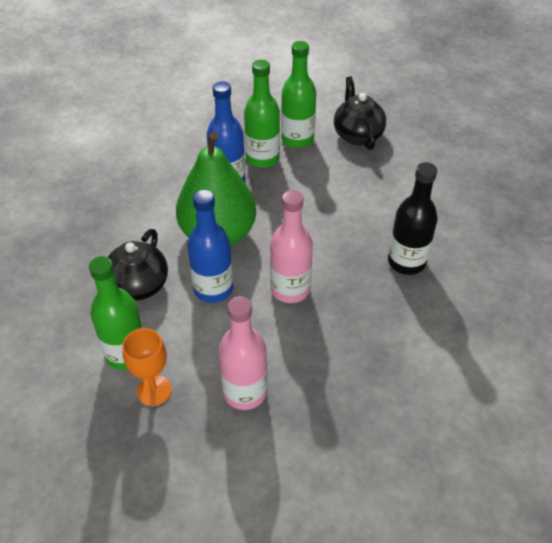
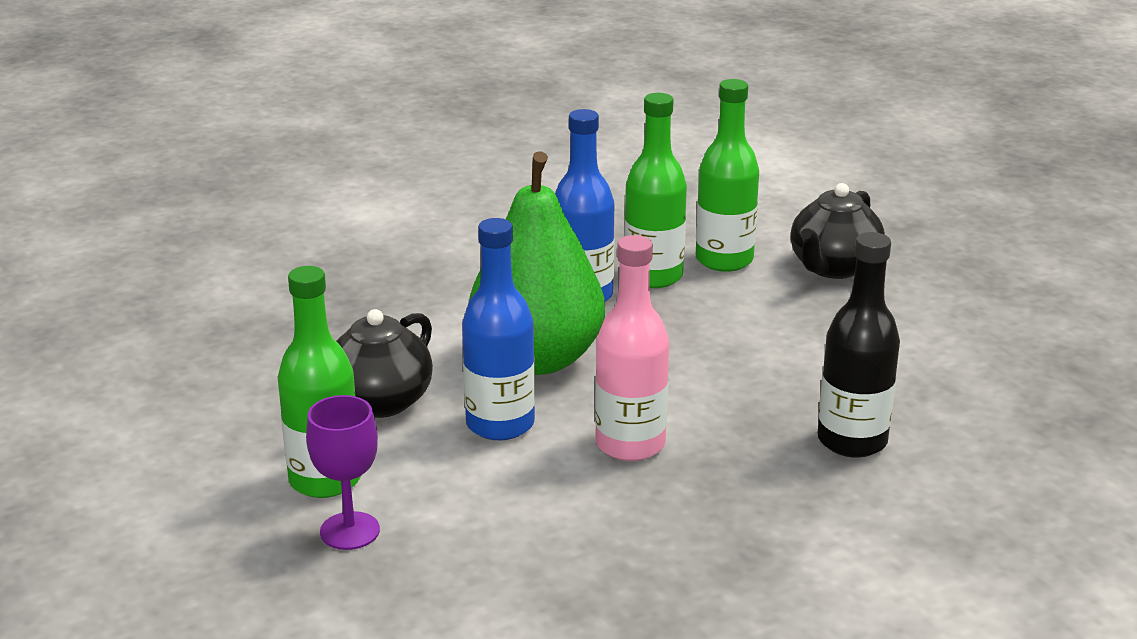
camera: 15 degrees right, 20 degrees down
(154, 390) = (350, 531): orange goblet -> purple goblet
(245, 392) = (498, 558): pink bottle -> none
(357, 135) = (833, 267): black teapot -> black teapot turned 150 degrees counterclockwise

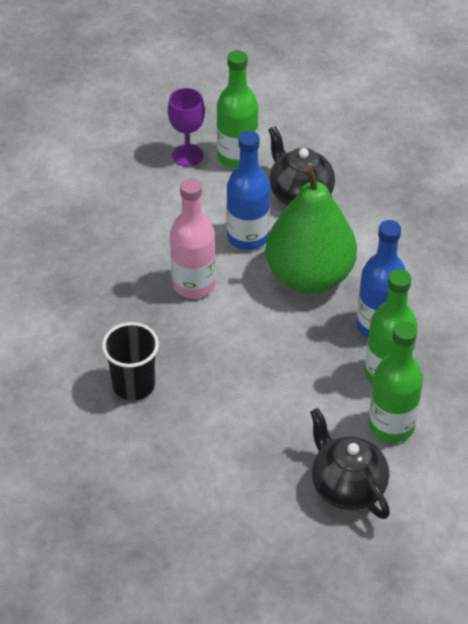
camera: 115 degrees right, 20 degrees up
(852, 441) = (133, 385): black bottle -> black cup

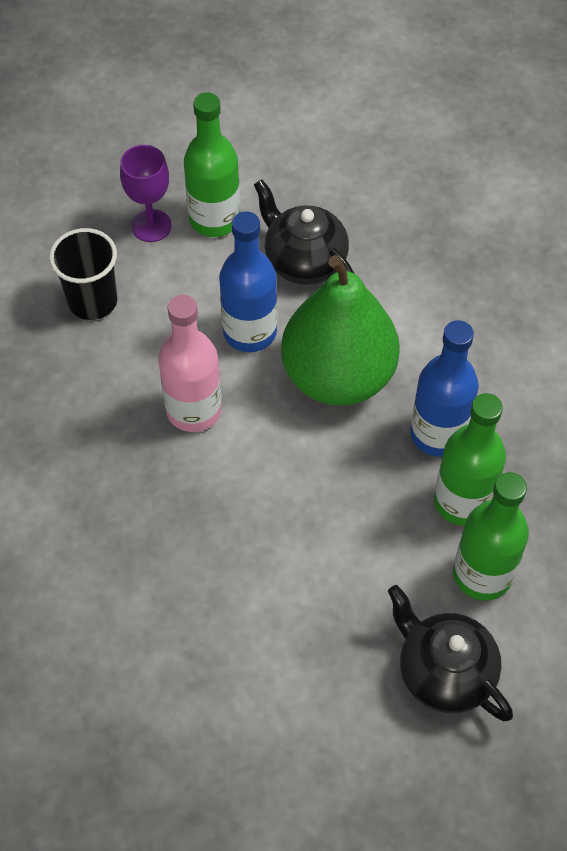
camera: 10 degrees left, 10 degrees up
(133, 385) = (144, 569): black cup -> black cup (93, 301)

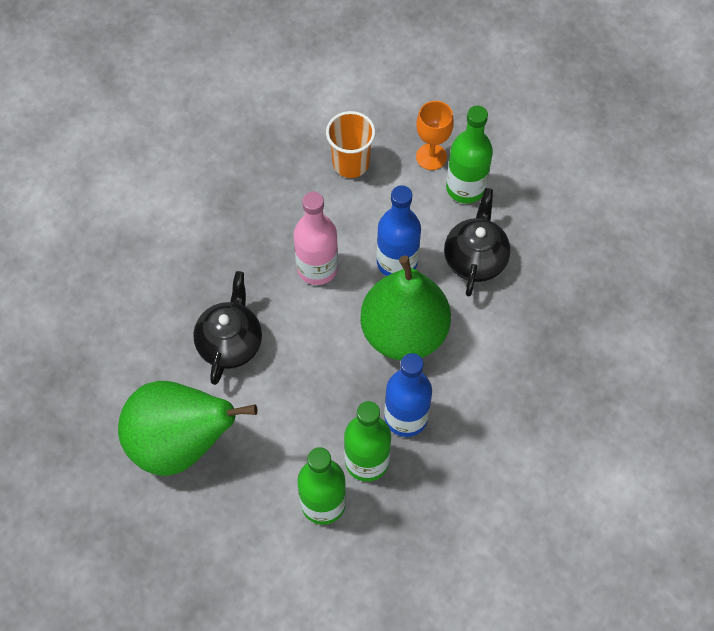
camera: 55 degrees right, 5 degrees up
(93, 301) = (351, 163): black cup -> orange cup
(151, 226) = (431, 157): purple goblet -> orange goblet
(302, 681) = (181, 443): none -> green pear
(444, 672) = (240, 519): black teapot -> black teapot (230, 343)

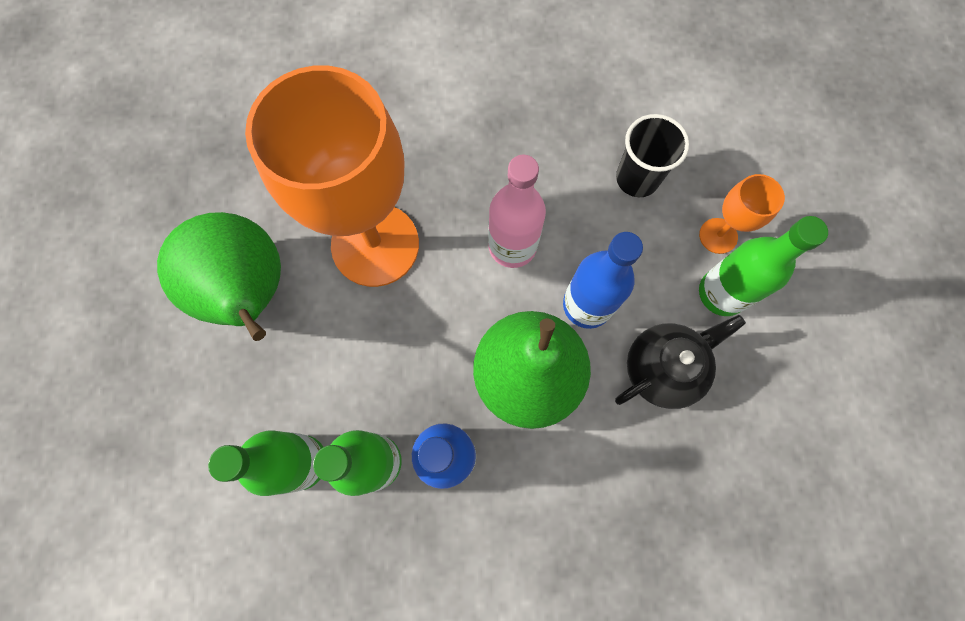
camera: 45 degrees right, 10 degrees up
(230, 343) = (375, 245): black teapot -> orange goblet
(351, 163) = (637, 178): orange cup -> black cup

